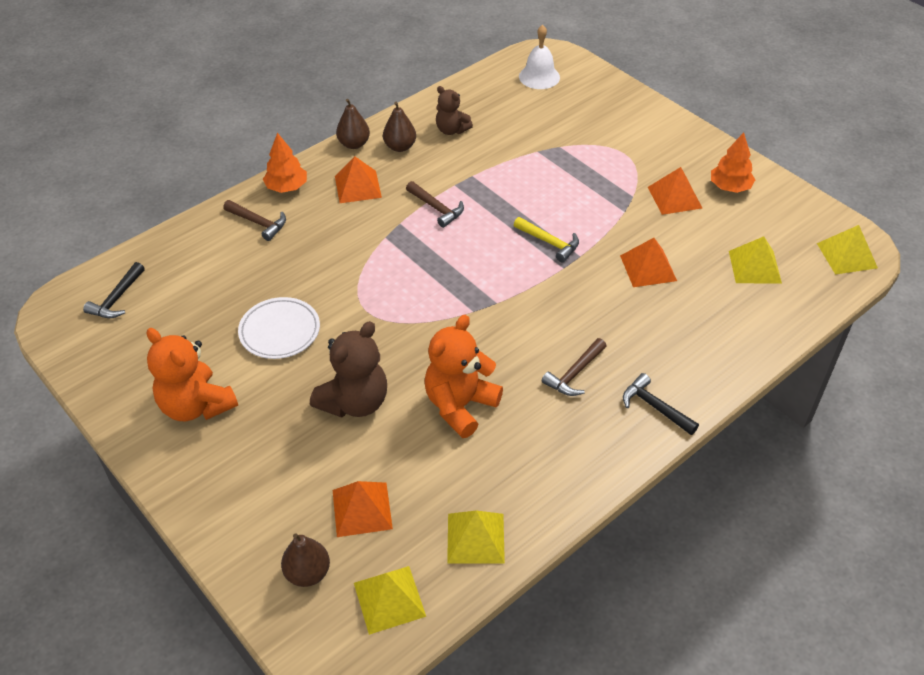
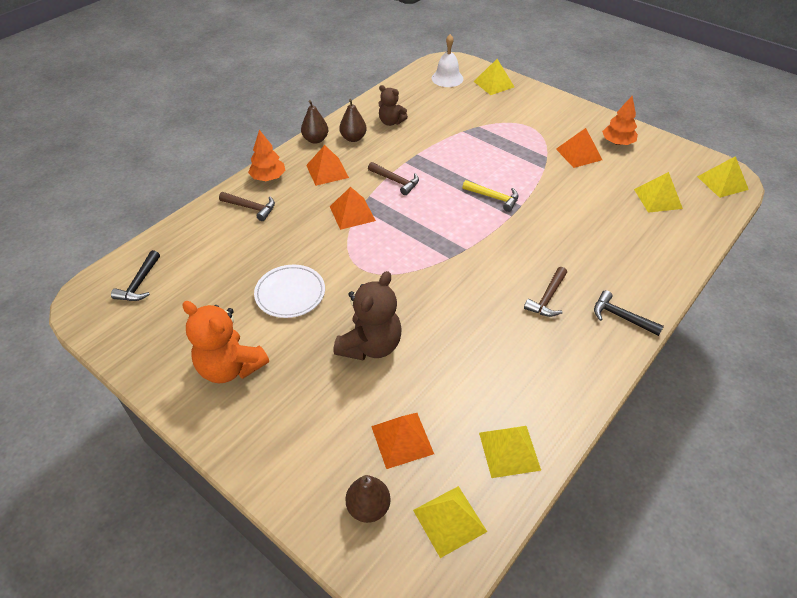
camera: 10 degrees left, 0 degrees up
(460, 405) = (461, 337): orange teddy bear -> none
(596, 90) = (494, 84): none -> yellow pyramid
(648, 268) = (577, 208): orange pyramid -> orange pyramid (352, 213)

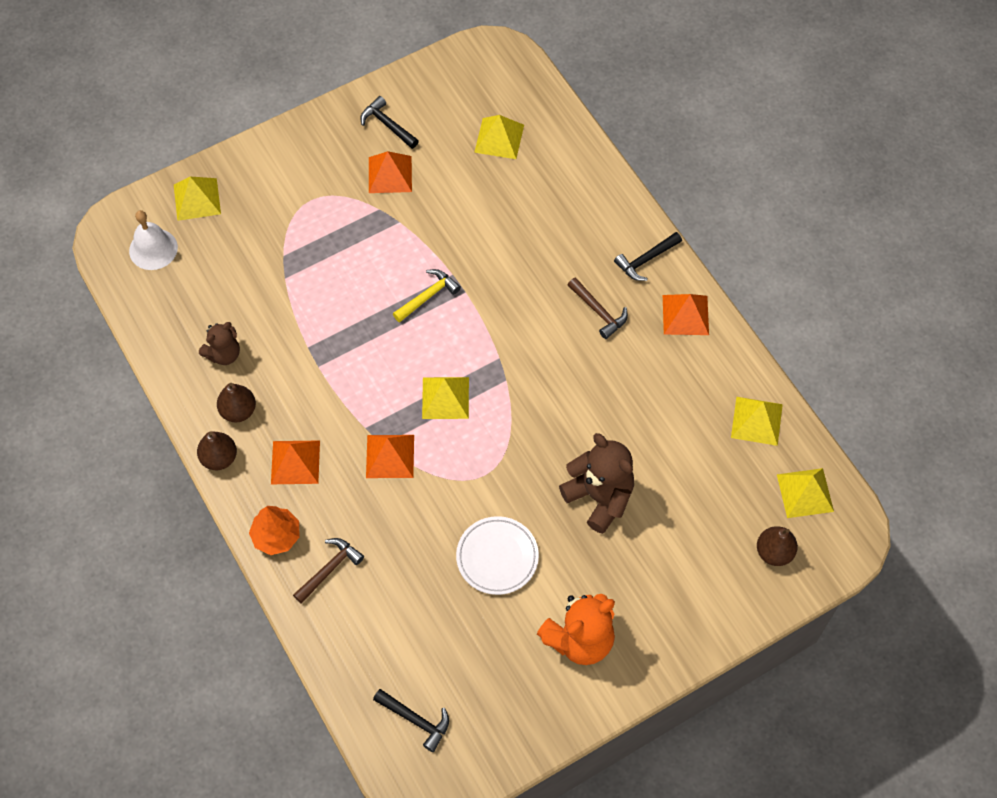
camera: 70 degrees left, 15 degrees up
(396, 181) = (351, 389): brown hammer -> none
(402, 439) = (717, 504): orange pyramid -> orange pyramid (685, 314)
(617, 142) = (387, 125): orange tree -> black hammer
(722, 183) = (501, 65): yellow pyramid -> yellow pyramid (445, 397)

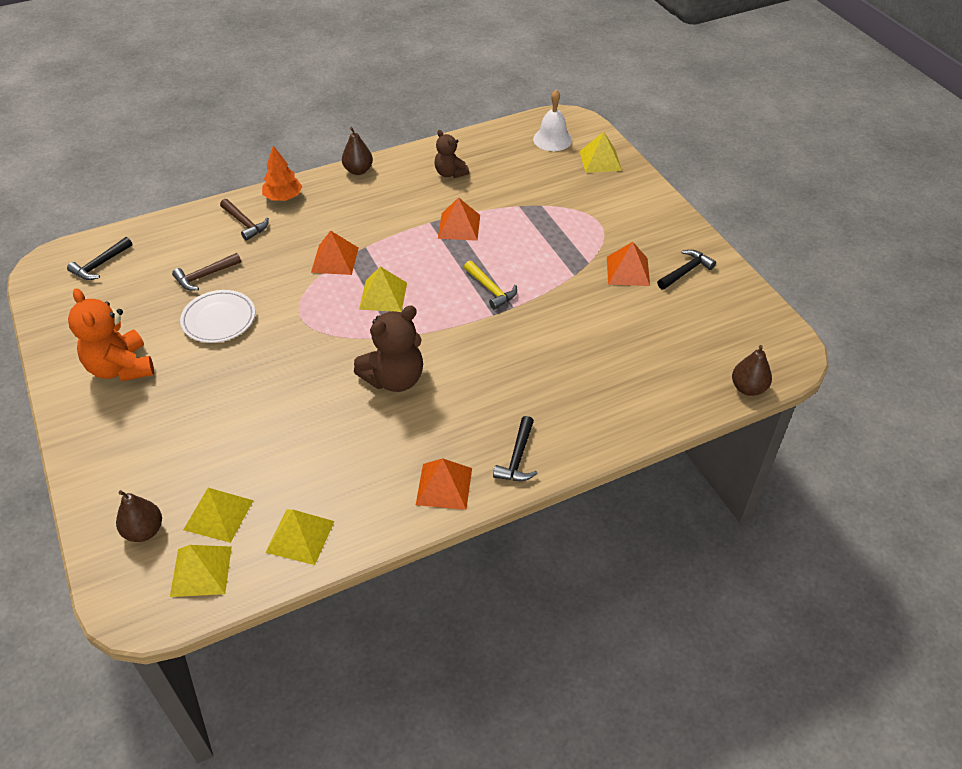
camera: 95 degrees right, 15 degrees down
(238, 411) = (397, 180): brown pear -> brown pear (748, 388)
(295, 462) = (344, 208): orange pyramid -> orange pyramid (459, 226)
(499, 138) = (675, 350): yellow pyramid -> yellow pyramid (218, 515)
(599, 312) = (457, 412): brown hammer -> brown hammer (204, 276)
(599, 497) = (253, 394): brown teddy bear -> brown teddy bear (394, 379)
(646, 260) = (517, 458): black hammer -> black hammer turned 135 degrees counterclockwise

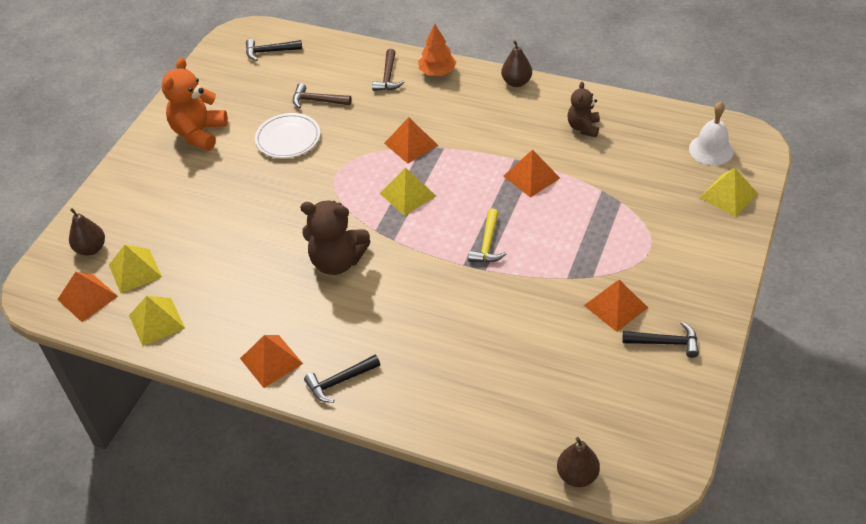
camera: 50 degrees right, 0 degrees up
(201, 571) = (87, 298): yellow pyramid -> orange pyramid

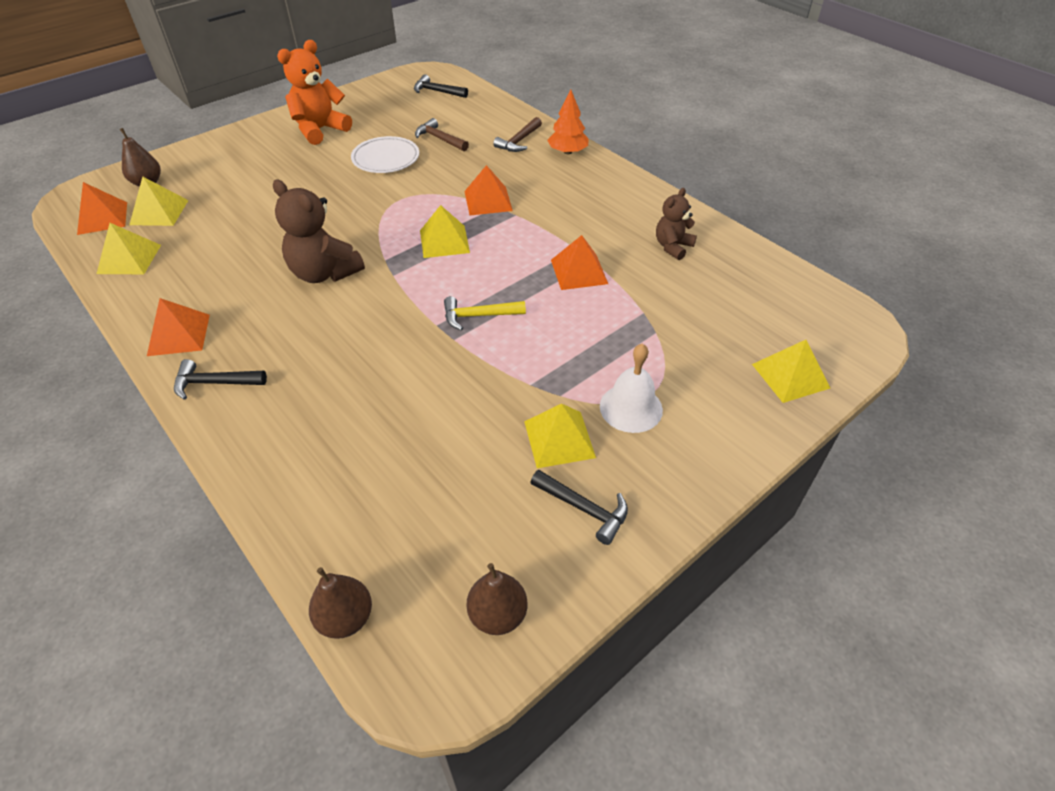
camera: 25 degrees right, 0 degrees up
(487, 244) = (478, 316): yellow hammer -> yellow hammer turned 45 degrees clockwise
(516, 82) = (637, 185): brown pear -> brown pear (497, 614)
(615, 306) = (559, 439): orange pyramid -> yellow pyramid
(711, 150) = (804, 320): white bell -> white bell (631, 408)

